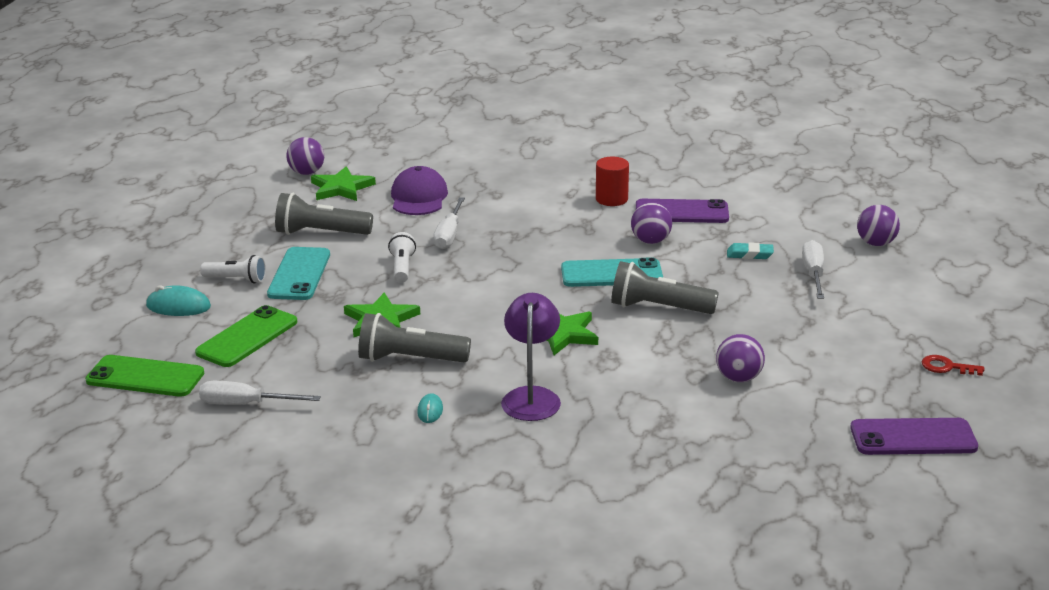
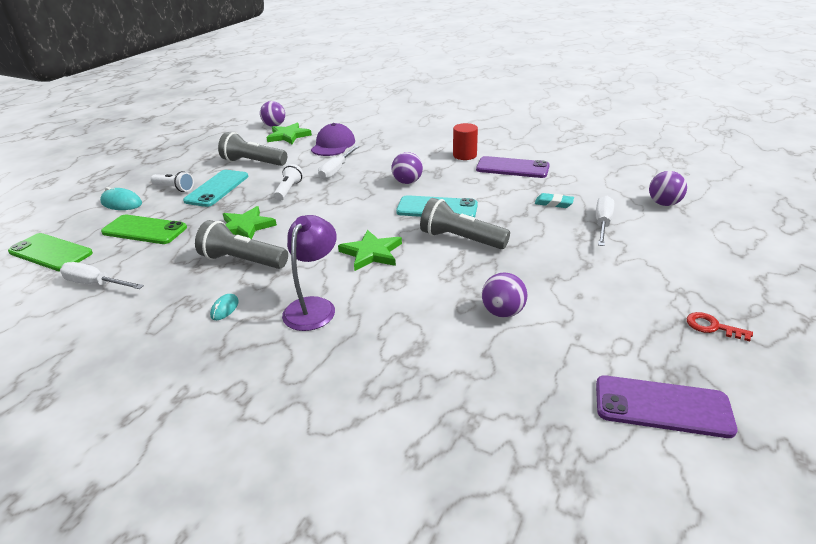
camera: 15 degrees right, 5 degrees up
(247, 337) = (144, 230): green phone -> green phone turned 60 degrees clockwise
(650, 241) = (479, 186): purple ball -> purple ball (407, 182)

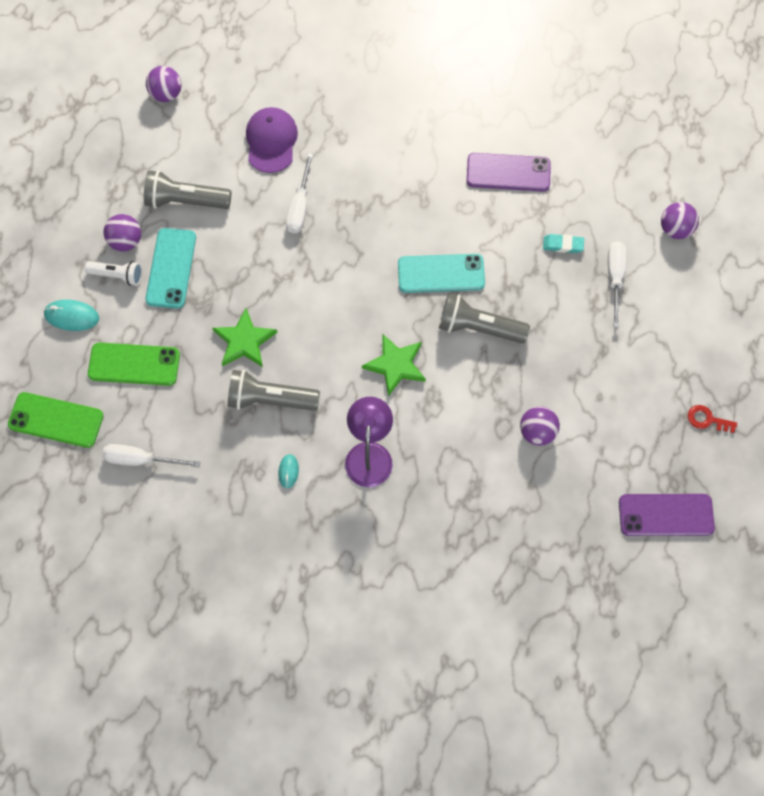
camera: 15 degrees left, 35 degrees up
(288, 136) = (200, 123): green star -> none
(289, 190) = (260, 259): white flashlight -> none
(407, 182) = (393, 222): purple ball -> purple ball (126, 241)
(464, 155) = (446, 148): red cylinder -> none

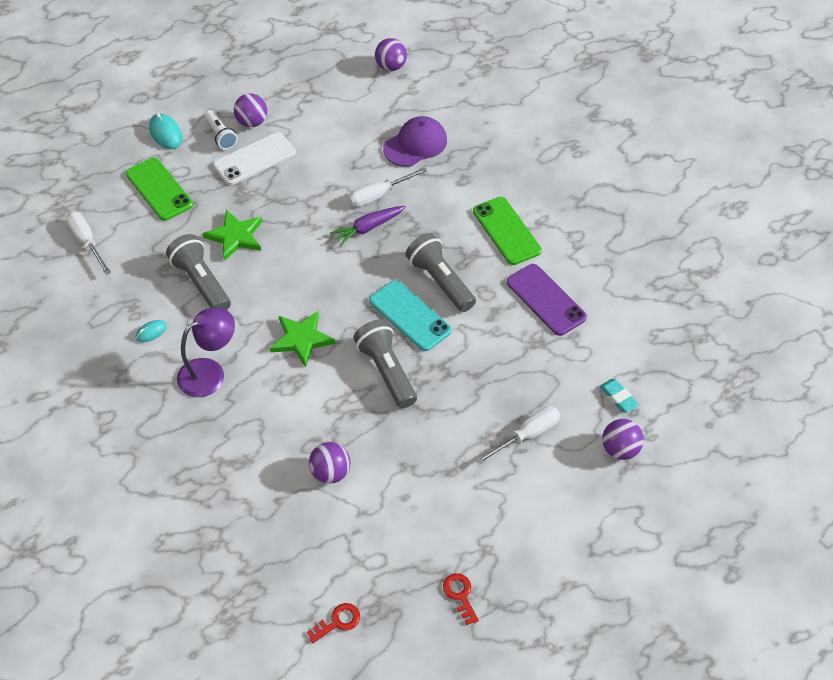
camera: 50 degrees right, 15 degrees down
(56, 420) = (78, 177): green phone -> green phone (506, 231)
(171, 268) = (254, 159): turquoise phone -> white phone
(185, 201) = (316, 131): grey flashlight -> grey flashlight (440, 281)
(327, 239) = (368, 228): none -> purple carrot
(563, 245) = (519, 379): turquoise eraser -> turquoise eraser (618, 397)
(666, 515) = (338, 621): purple phone -> red key

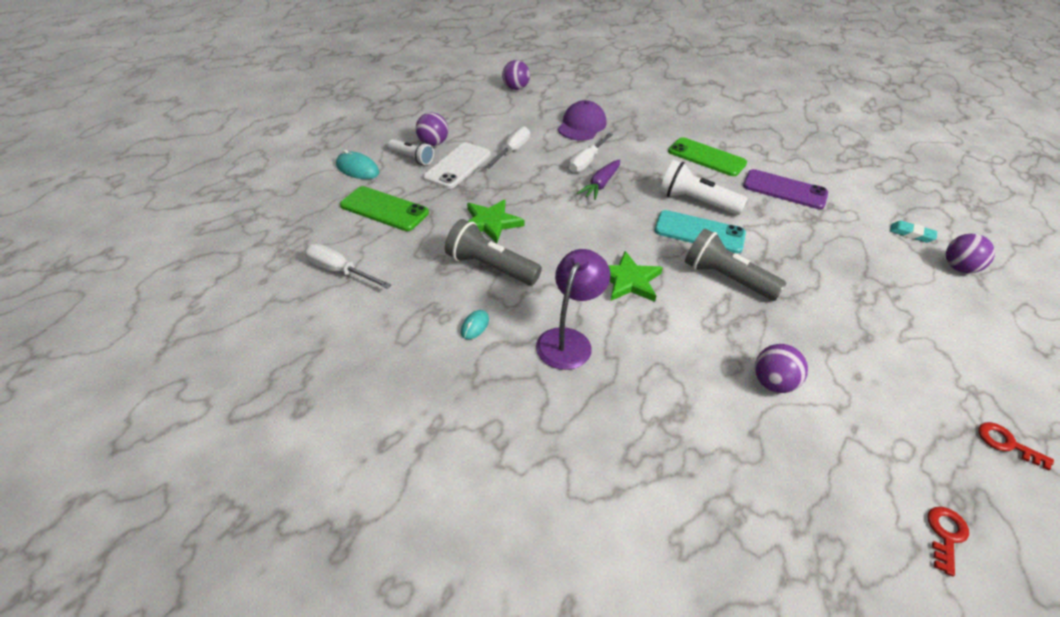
camera: 30 degrees left, 10 degrees down
(440, 281) = (696, 202): grey flashlight -> white flashlight
(527, 435) = (886, 284): white screwdriver -> white screwdriver (512, 151)

